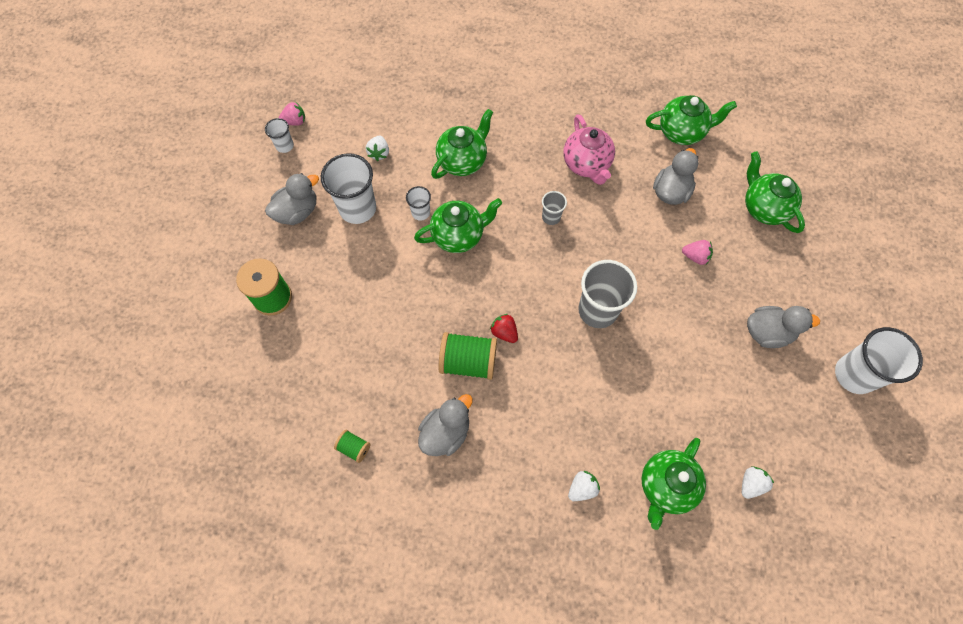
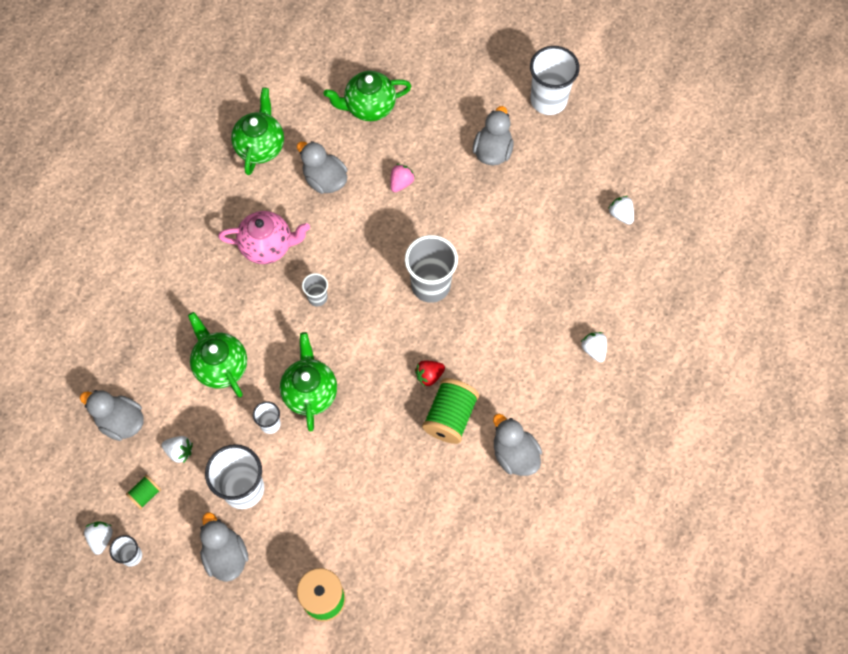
camera: 75 degrees left, 0 degrees up
(295, 121) = (101, 538): pink strawberry -> white strawberry
(354, 448) = (508, 544): green spool -> green spool (146, 494)
(394, 106) = (121, 421): none -> grey duck
(666, 486) = (607, 281): green teapot -> none

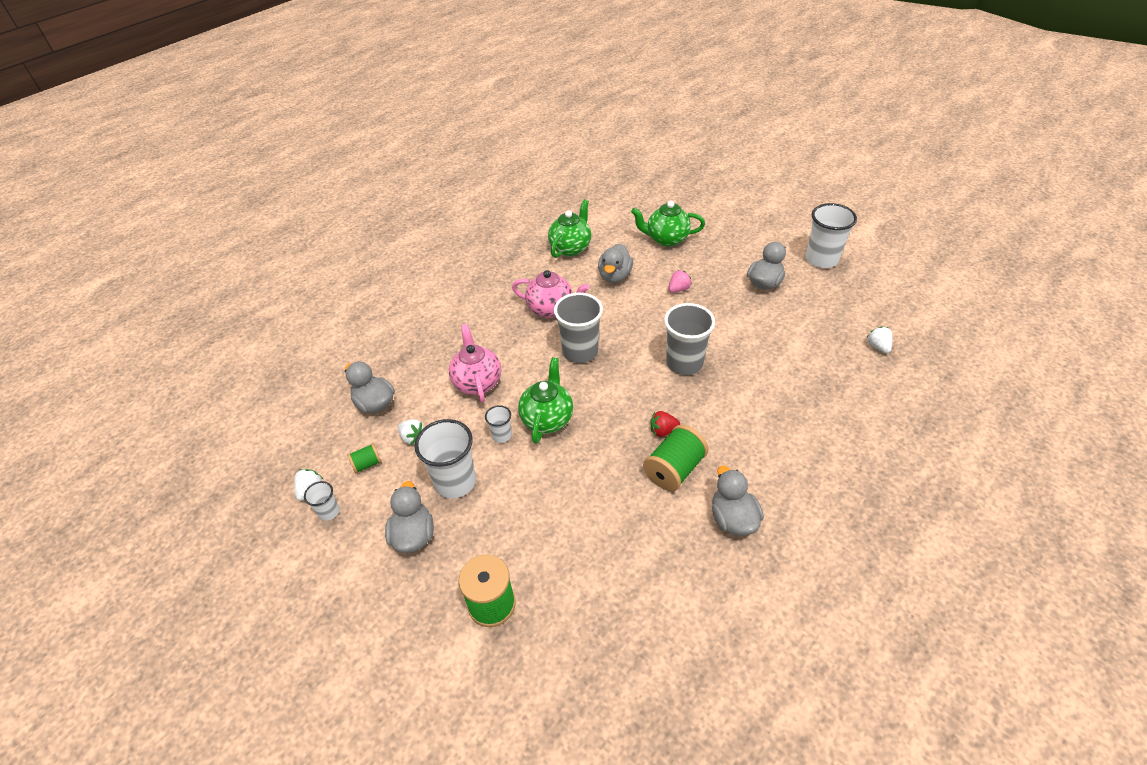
camera: 20 degrees right, 20 degrees down
(221, 366) = (477, 382): green teapot -> pink teapot
(317, 297) = (580, 351): grey cup -> grey cup, size x2.00
(325, 180) = (615, 276): grey duck -> grey duck turned 135 degrees counterclockwise
(593, 349) = (834, 446): white strawberry -> none

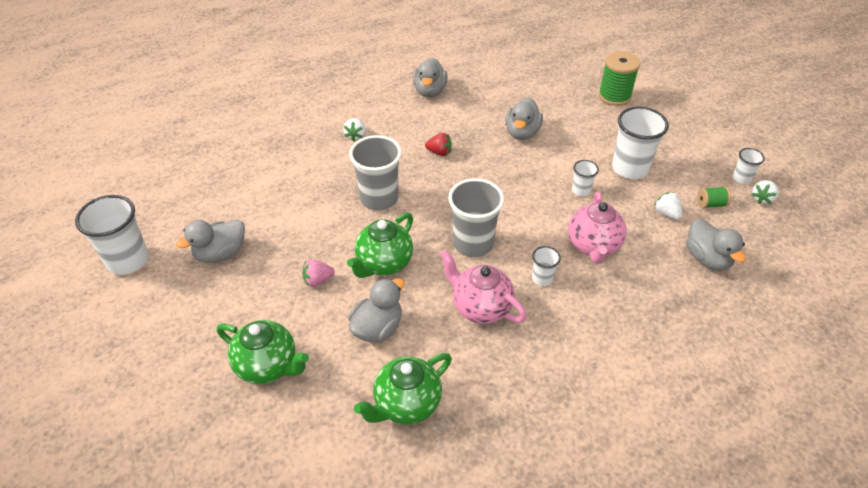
camera: 160 degrees left, 0 degrees up
(413, 535) = (668, 144): grey duck -> grey duck (522, 133)
(513, 343) = (542, 278): none -> white cup
(547, 419) = (534, 191): green teapot -> green teapot (384, 263)
(674, 469) = (449, 126): green spool -> none
(878, 347) = (199, 157): white strawberry -> white strawberry (355, 136)

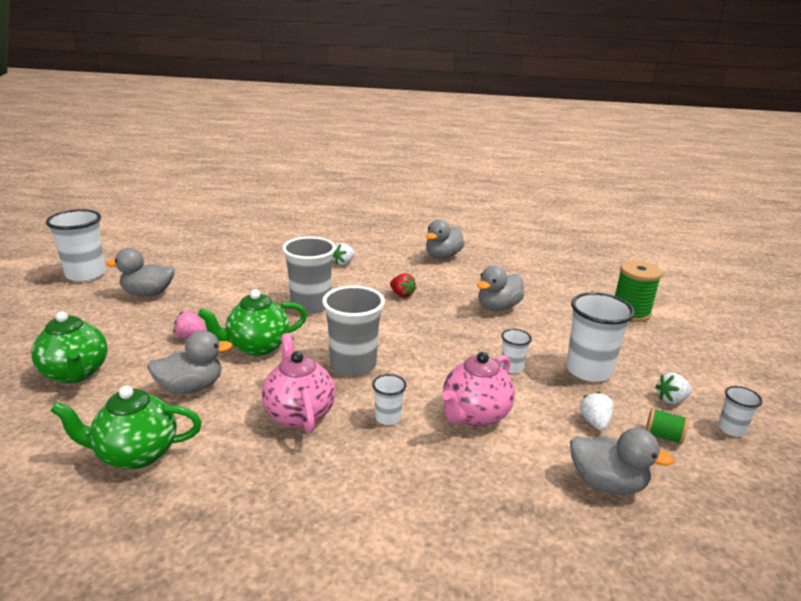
camera: 30 degrees right, 20 degrees down
(707, 258) = (607, 483): grey duck -> grey duck turned 75 degrees counterclockwise
(762, 199) = (744, 458): white strawberry -> white strawberry (671, 399)

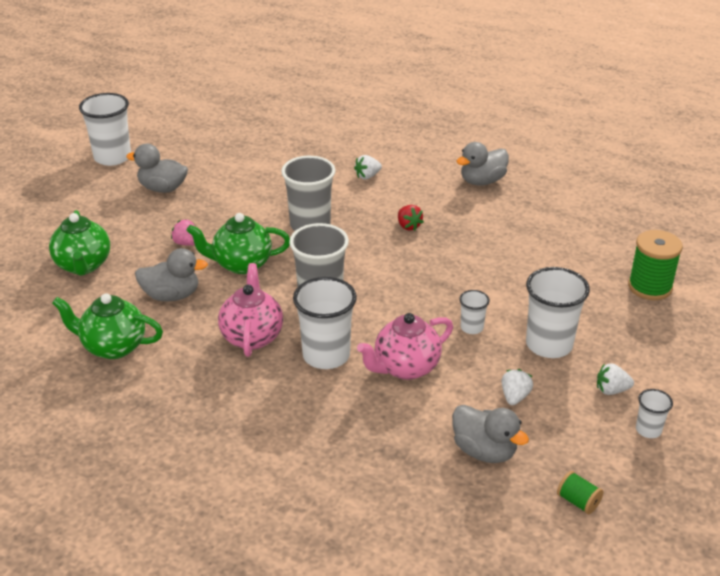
camera: 20 degrees right, 10 degrees up
(388, 418) = (326, 355): white cup -> white cup, size x2.00
(498, 307) = (503, 257): grey duck -> none
(663, 436) = (572, 422): green spool -> green spool (578, 501)

